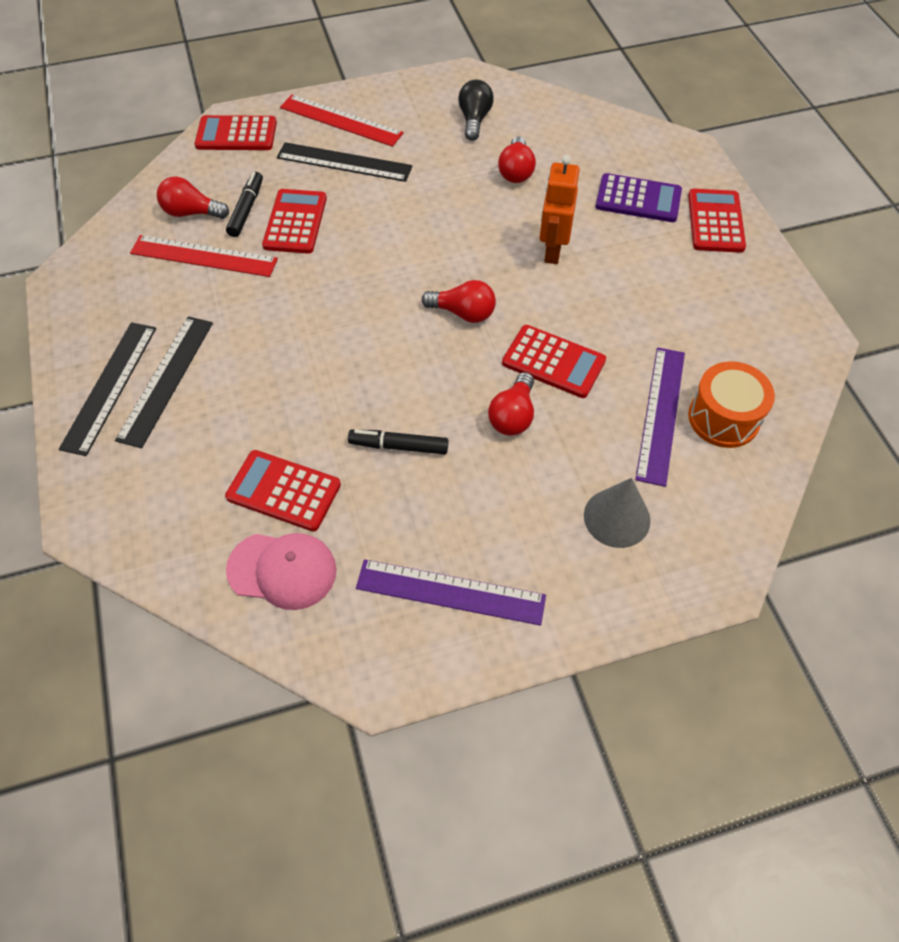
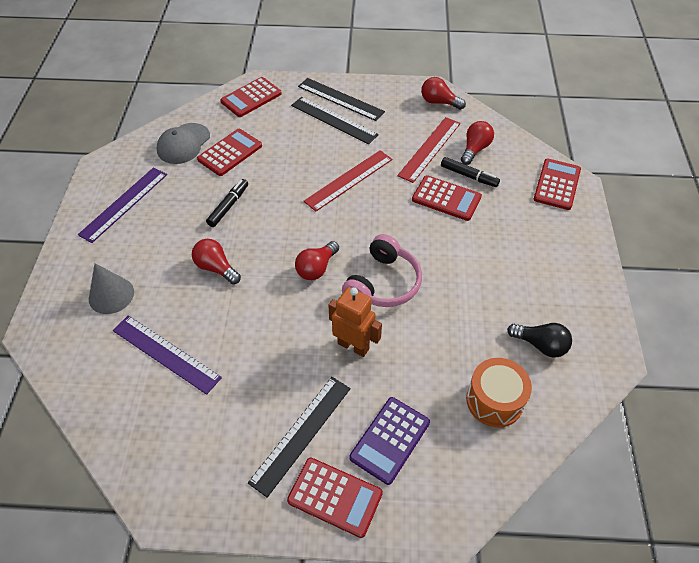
camera: 110 degrees right, 5 degrees down
(282, 570) = (183, 144): pink cap -> grey cap
(341, 120) = (561, 249): red ruler -> red ruler (349, 180)
(344, 162) = (505, 240): black ruler -> black ruler (301, 434)
(456, 247) = (383, 283): none -> pink headphones
(516, 171) = (459, 353): red light bulb -> red light bulb (439, 102)
(553, 362) = (246, 306): red calculator -> red calculator (251, 97)
(723, 418) = (138, 393): orange drum -> orange drum (494, 400)

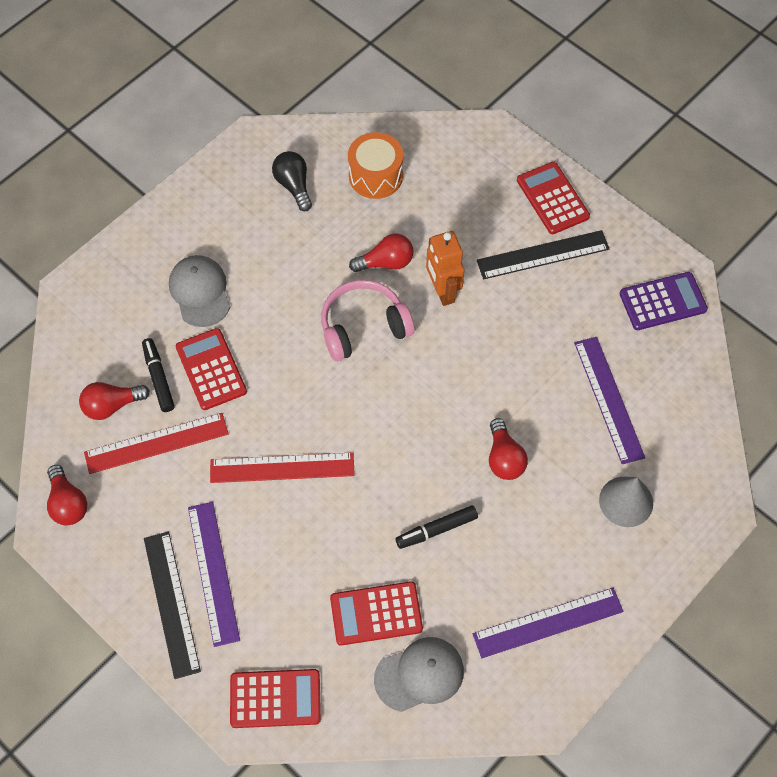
camera: 140 degrees left, 10 degrees up
(316, 268) = (409, 386): red light bulb -> red light bulb (386, 262)
(334, 120) = (213, 572): black ruler -> purple ruler
(390, 440) = (480, 205): purple calculator -> purple calculator (662, 302)
(507, 233) = (200, 292): none -> grey cap
(557, 184) = (89, 303): red calculator -> none

